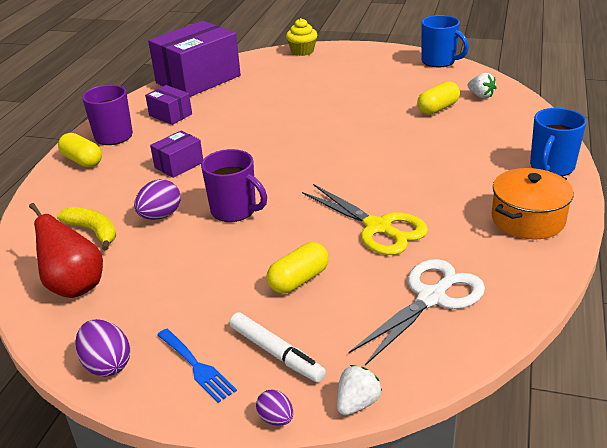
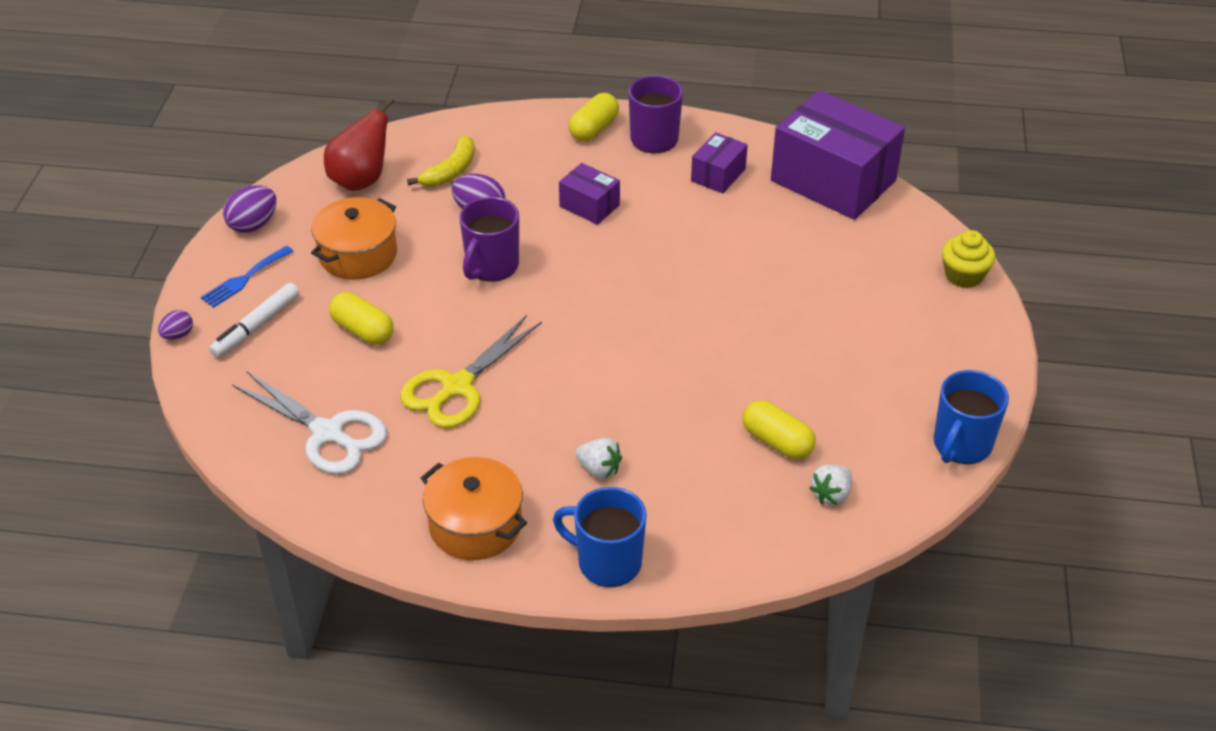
camera: 80 degrees right, 10 degrees up
(189, 285) = (358, 254): none -> orange pot
(357, 403) = (188, 384): white strawberry -> white strawberry (599, 469)

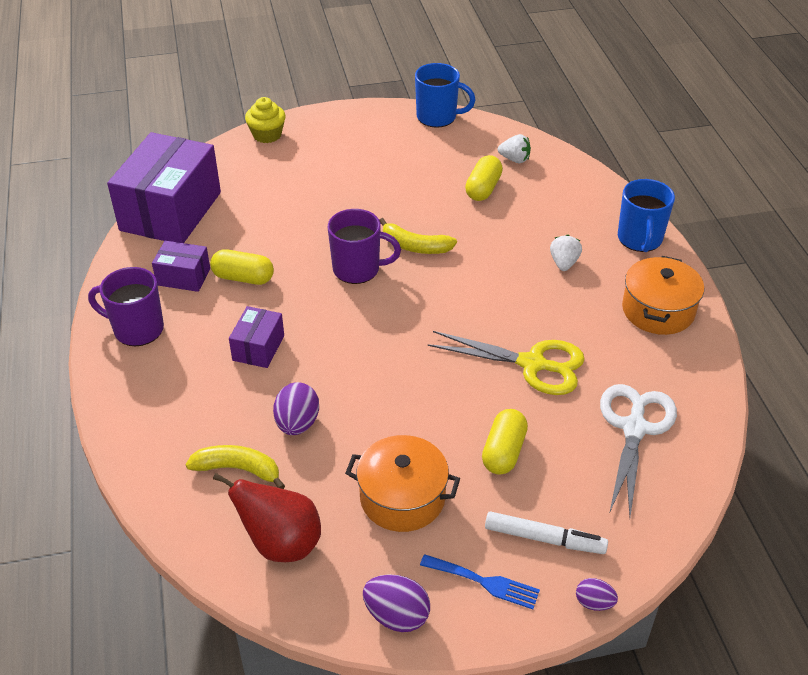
camera: 110 degrees left, 0 degrees up
(491, 266) = (373, 390): purple mug -> purple mug (358, 269)
(594, 129) = (132, 377): yellow capsule -> yellow capsule (243, 278)
(690, 349) = (415, 246): none -> yellow banana

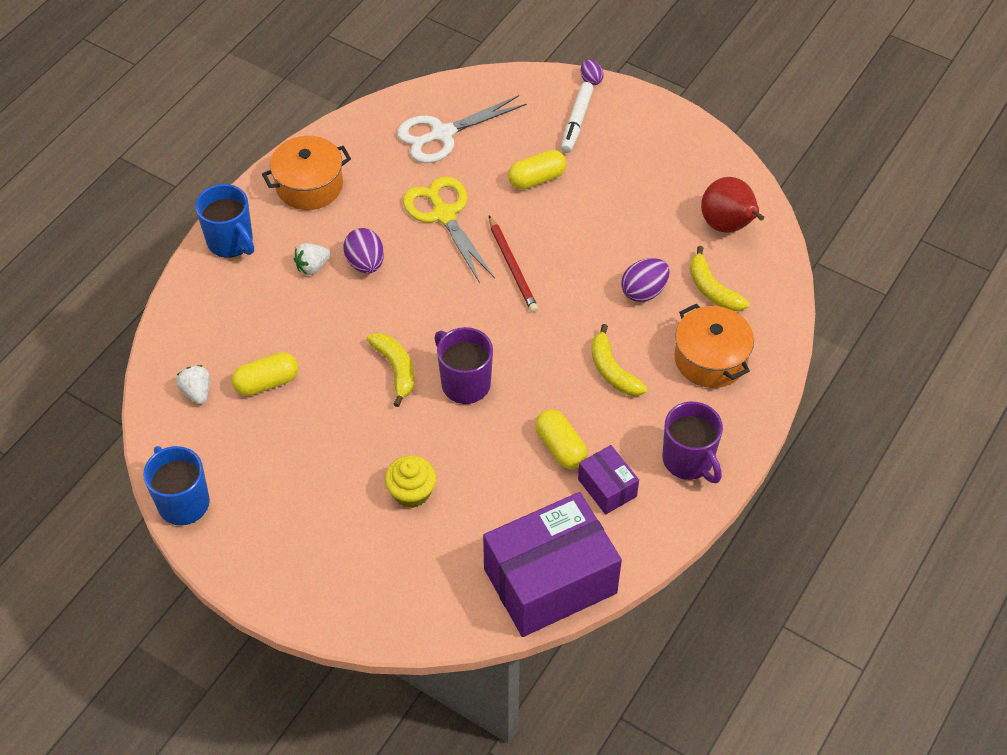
camera: 135 degrees left, 10 degrees up
(258, 348) = (612, 371): purple box -> yellow banana
(267, 135) = (361, 618): yellow cupcake -> yellow cupcake (411, 492)
(397, 616) = (701, 146): purple egg -> purple egg (365, 263)
(402, 497) = (629, 199): orange pot -> orange pot (710, 359)
(426, 365) = (512, 266): none -> red pencil
(484, 582) = (635, 127): blue fork -> none
(544, 539) = (576, 122): white marker -> white marker turned 135 degrees counterclockwise
(639, 239) = (231, 242): blue mug -> blue mug turned 90 degrees clockwise

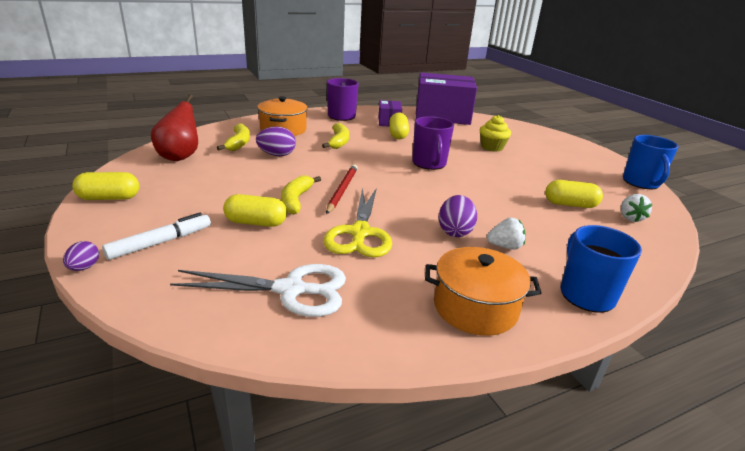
camera: 150 degrees left, 25 degrees down
(395, 369) = (470, 181): yellow banana -> yellow banana (296, 200)
(685, 138) = (109, 198): none -> yellow capsule

